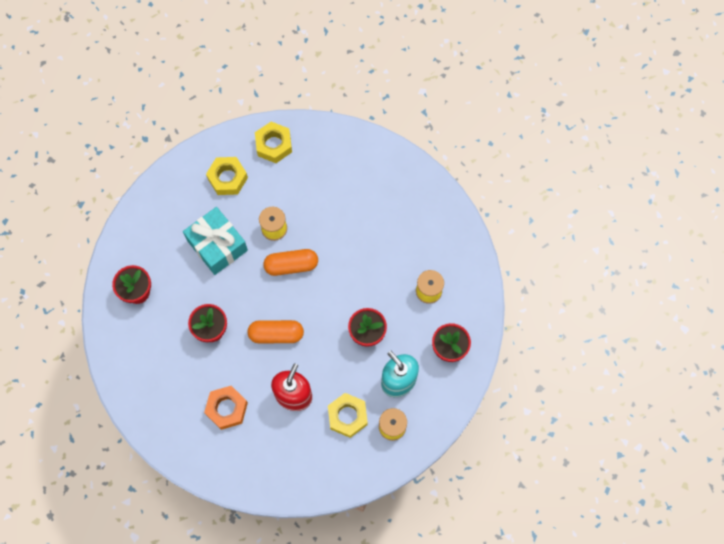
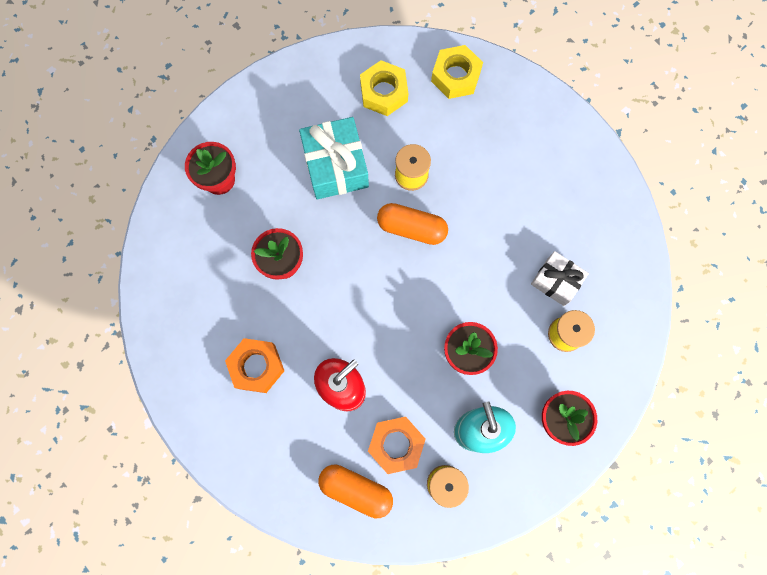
camera: 25 degrees right, 5 degrees up
(276, 334) = (356, 303): orange capsule -> orange capsule (356, 490)
(347, 416) = (396, 444): yellow nut -> orange nut
(407, 258) = (556, 281): none -> white gift

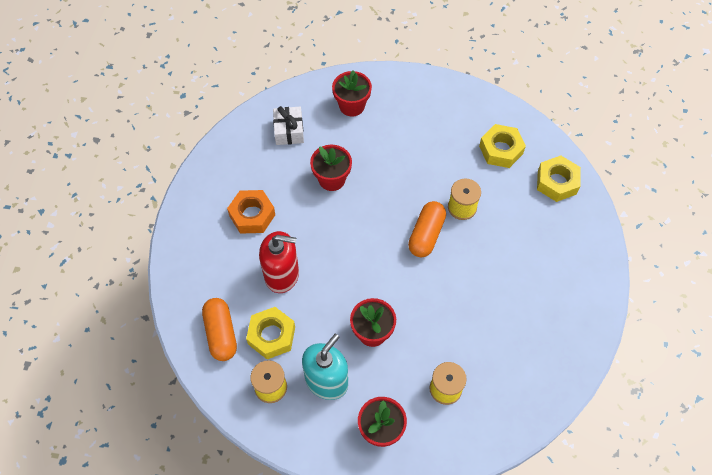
camera: 50 degrees right, 15 degrees down
(336, 166) = (424, 160): turquoise gift -> none
(396, 444) = (271, 335): orange nut -> yellow nut
(411, 228) = (426, 235): orange capsule -> orange capsule turned 45 degrees clockwise
(556, 281) = (477, 354): white gift -> white gift (289, 131)

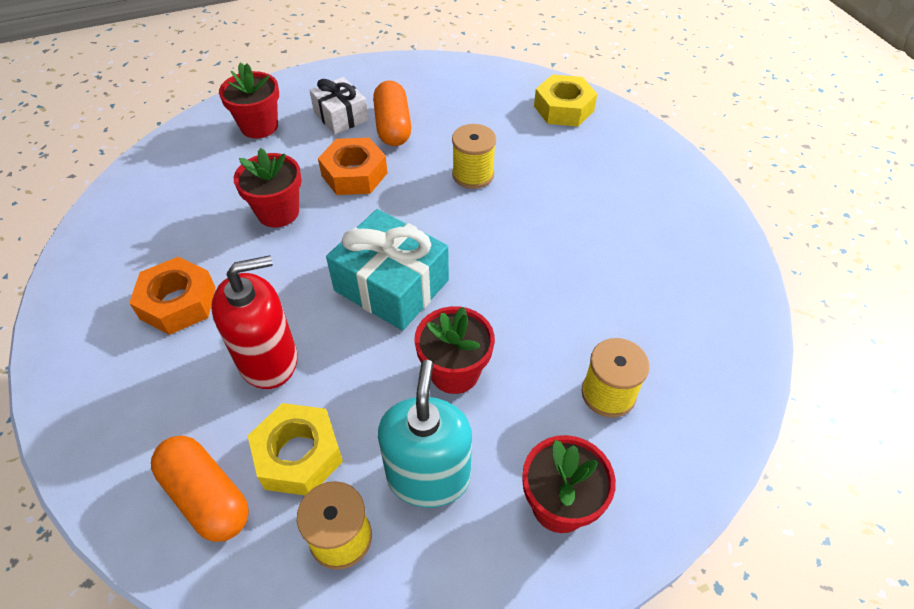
camera: 30 degrees left, 10 degrees down
(289, 131) = (184, 183): white gift -> white gift (341, 116)
(369, 262) = (391, 285): none -> turquoise gift
(390, 172) = (354, 174): none -> orange nut
(426, 235) = (448, 221): orange capsule -> orange capsule (393, 126)
(500, 150) = (477, 103): yellow nut -> none

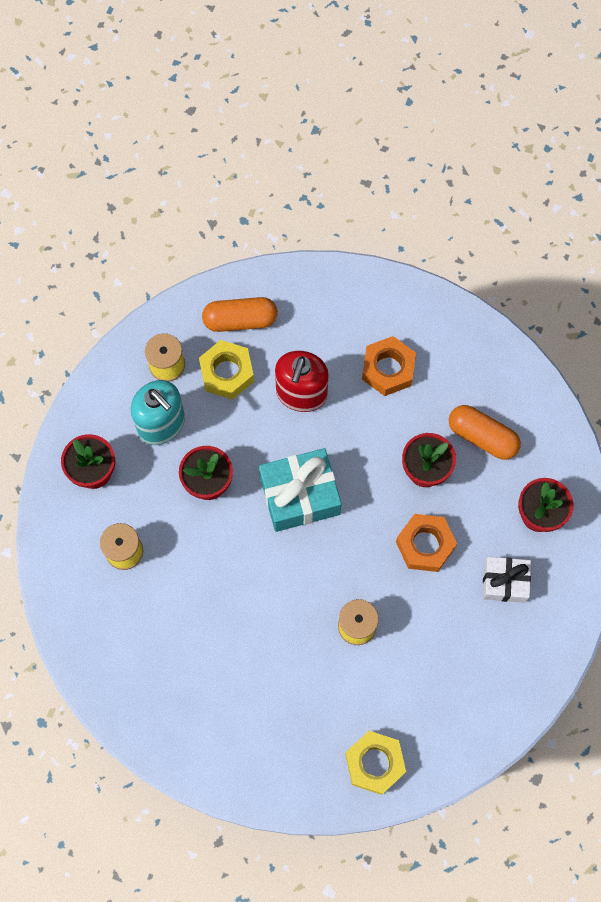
camera: 130 degrees right, 20 degrees up
(393, 126) = (459, 612): orange capsule -> orange capsule (482, 437)

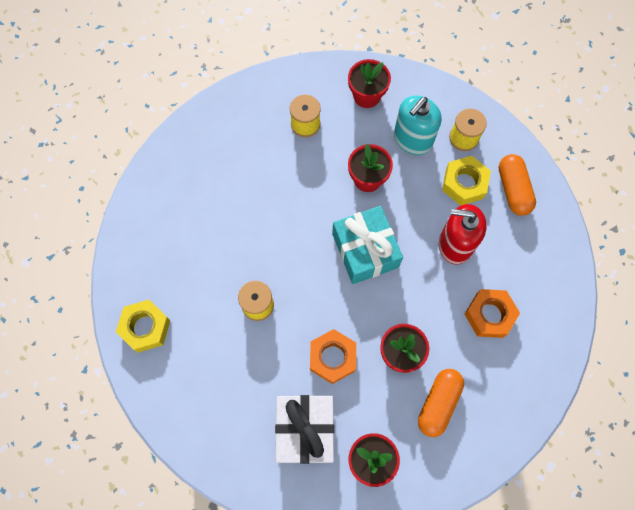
camera: 85 degrees right, 0 degrees up
(504, 582) = (305, 430): white gift -> white gift, size x1.60

